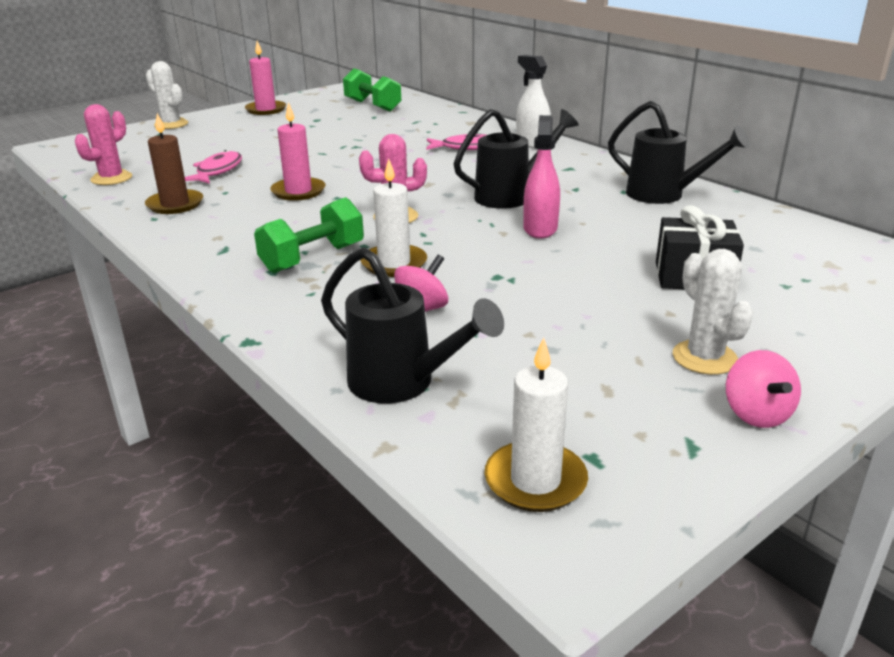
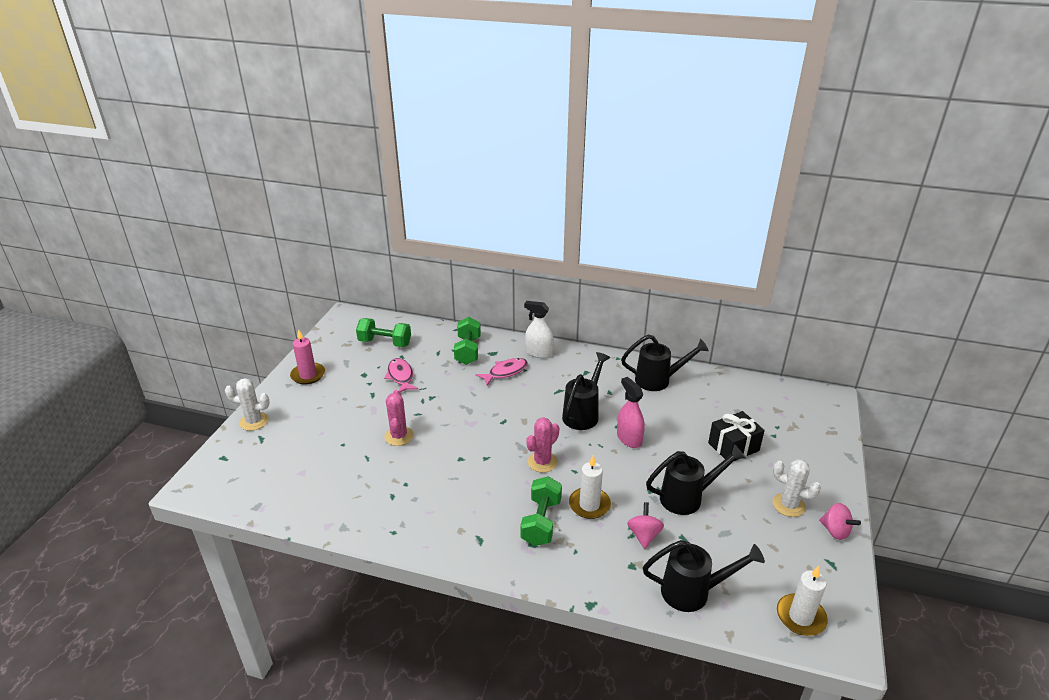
camera: 35 degrees left, 5 degrees up
(111, 178) = (300, 505): pink cactus -> pink cactus (399, 436)
(175, 204) = (389, 512): brown candle -> none
(217, 171) = (370, 463): pink fish -> pink fish (400, 376)
(298, 191) = (454, 462): pink candle -> none
(450, 126) = (468, 351): none -> green dumbbell
(542, 299) = (688, 497): none -> black watering can

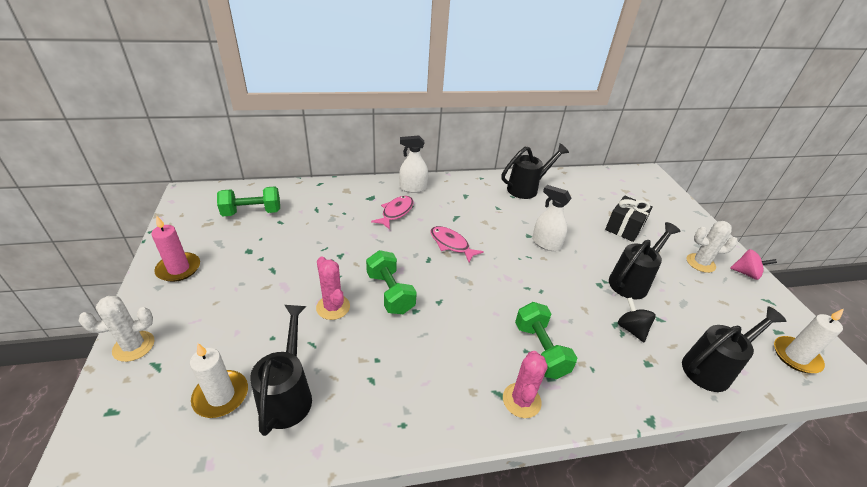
camera: 30 degrees left, 5 degrees up
(400, 376) = (292, 242): pink fish -> pink fish (451, 244)
(468, 351) = (345, 201): green dumbbell -> green dumbbell (390, 293)
(542, 462) = (494, 288): pink cactus -> pink cactus (521, 400)
(583, 413) = (492, 232): black watering can -> black watering can (288, 394)
(589, 505) = (566, 316): white candle -> white candle (221, 395)
(629, 438) = (546, 244): pink spray bottle -> white spray bottle
(644, 535) = (631, 329): pink spinning top -> black spinning top

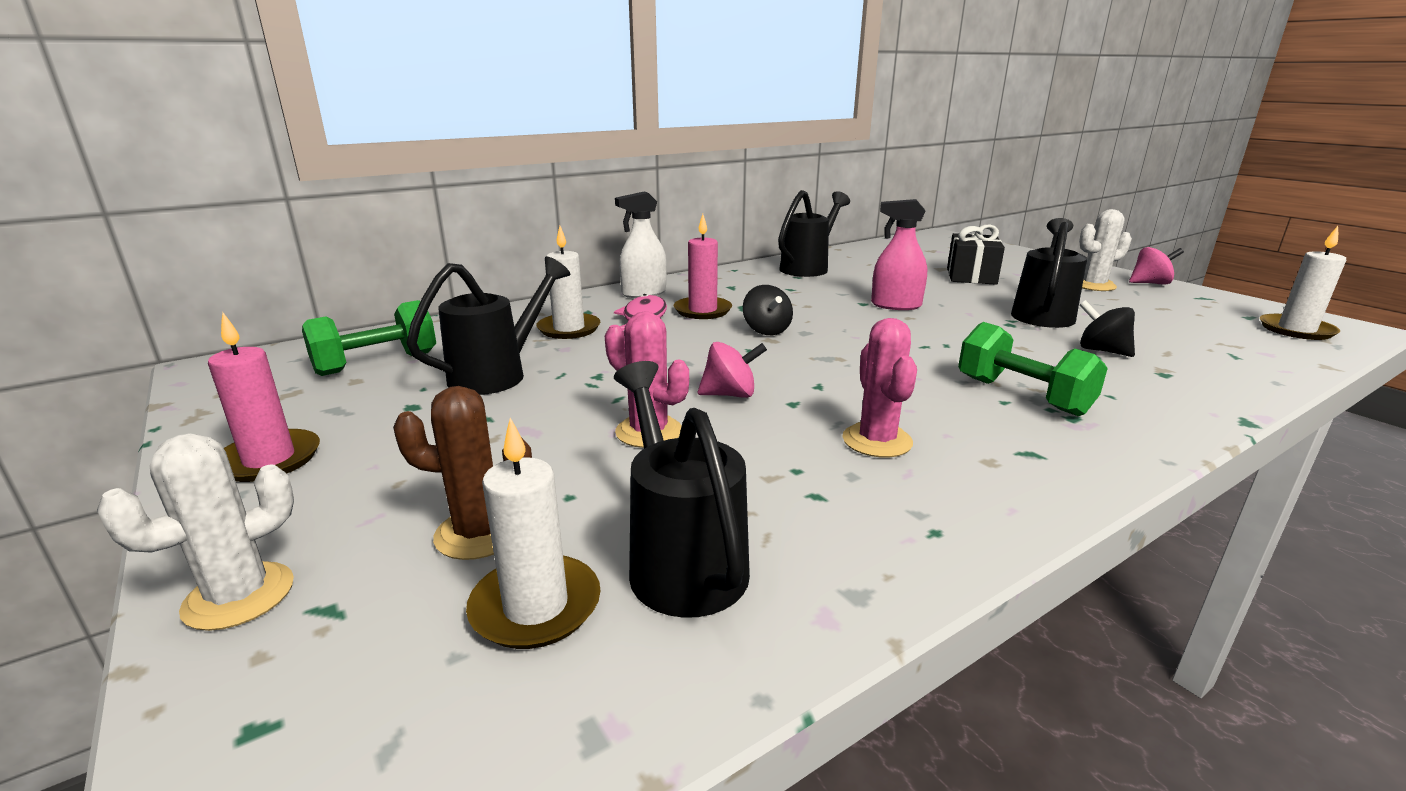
camera: 20 degrees left, 15 degrees down
(226, 346) = (479, 533): none -> brown cactus
(353, 210) = (569, 329): none -> white candle
(390, 293) = (730, 394): green dumbbell -> pink spinning top
(431, 215) = (702, 310): none -> pink candle
(451, 244) = (766, 330): pink fish -> black spinning top
(521, 400) = (1069, 450): pink cactus -> pink cactus (877, 441)
(546, 244) = (896, 305): white spray bottle -> pink spray bottle
(712, 368) = (1235, 359): black watering can -> black watering can (499, 374)

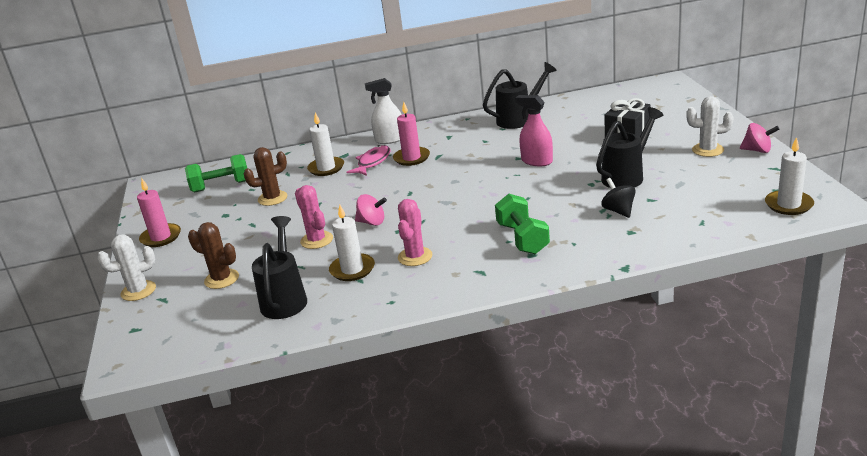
camera: 25 degrees right, 5 degrees up
(499, 374) = (272, 198): black watering can -> brown cactus
(536, 606) = (226, 308): white candle -> white candle (352, 269)
(766, 330) = (433, 178): black spinning top -> none

